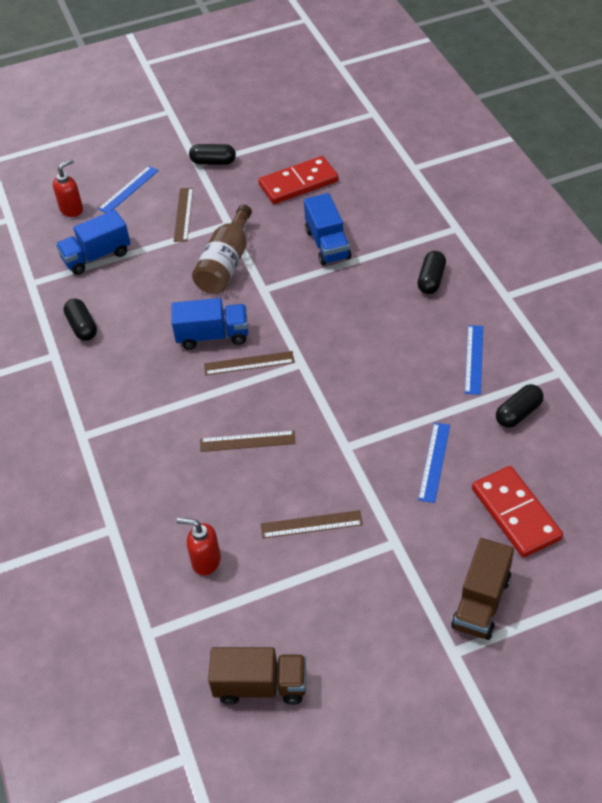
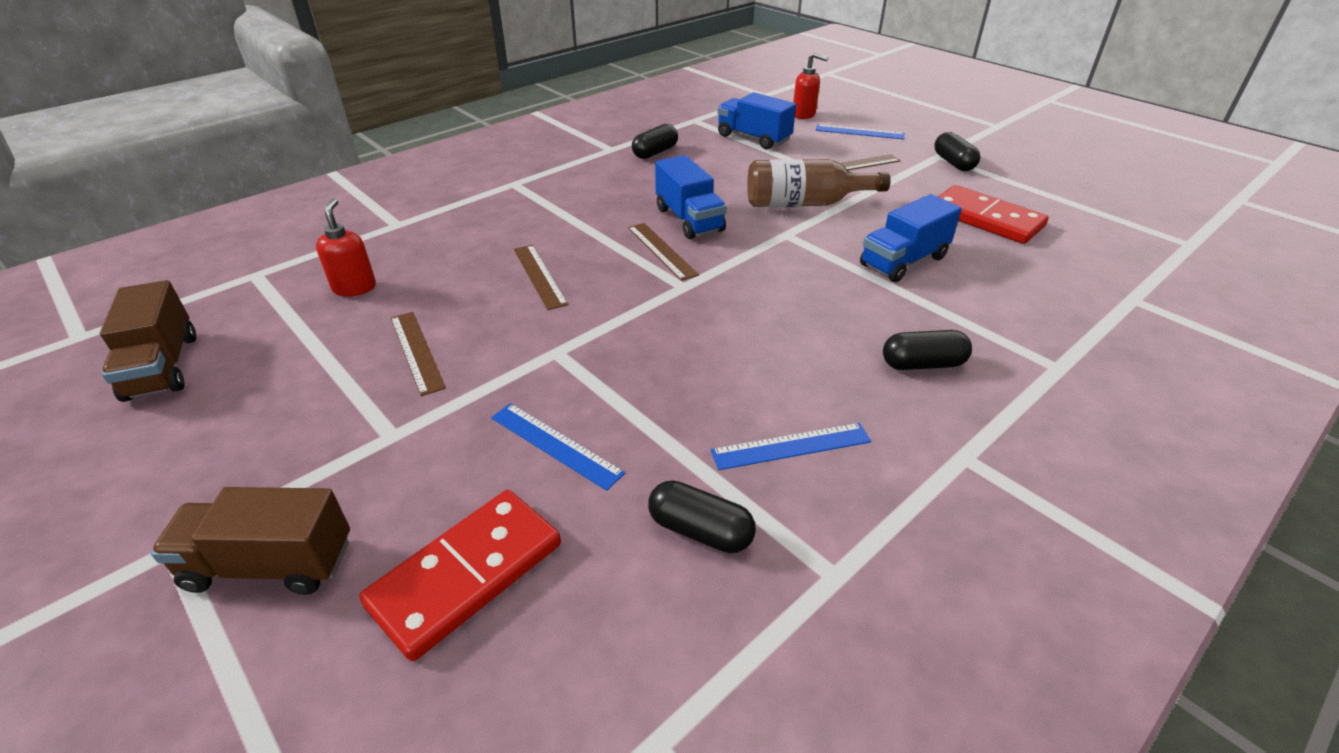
camera: 65 degrees right, 10 degrees down
(434, 462) = (555, 445): blue ruler -> blue ruler turned 45 degrees clockwise

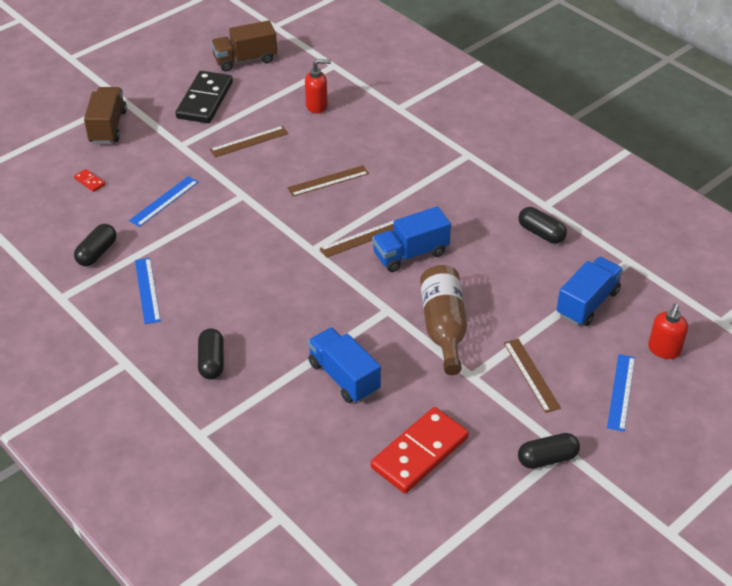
camera: 90 degrees right, 5 degrees up
(260, 412) = (204, 100): none -> black domino
(466, 574) = (90, 181): red domino -> red domino, size x0.40

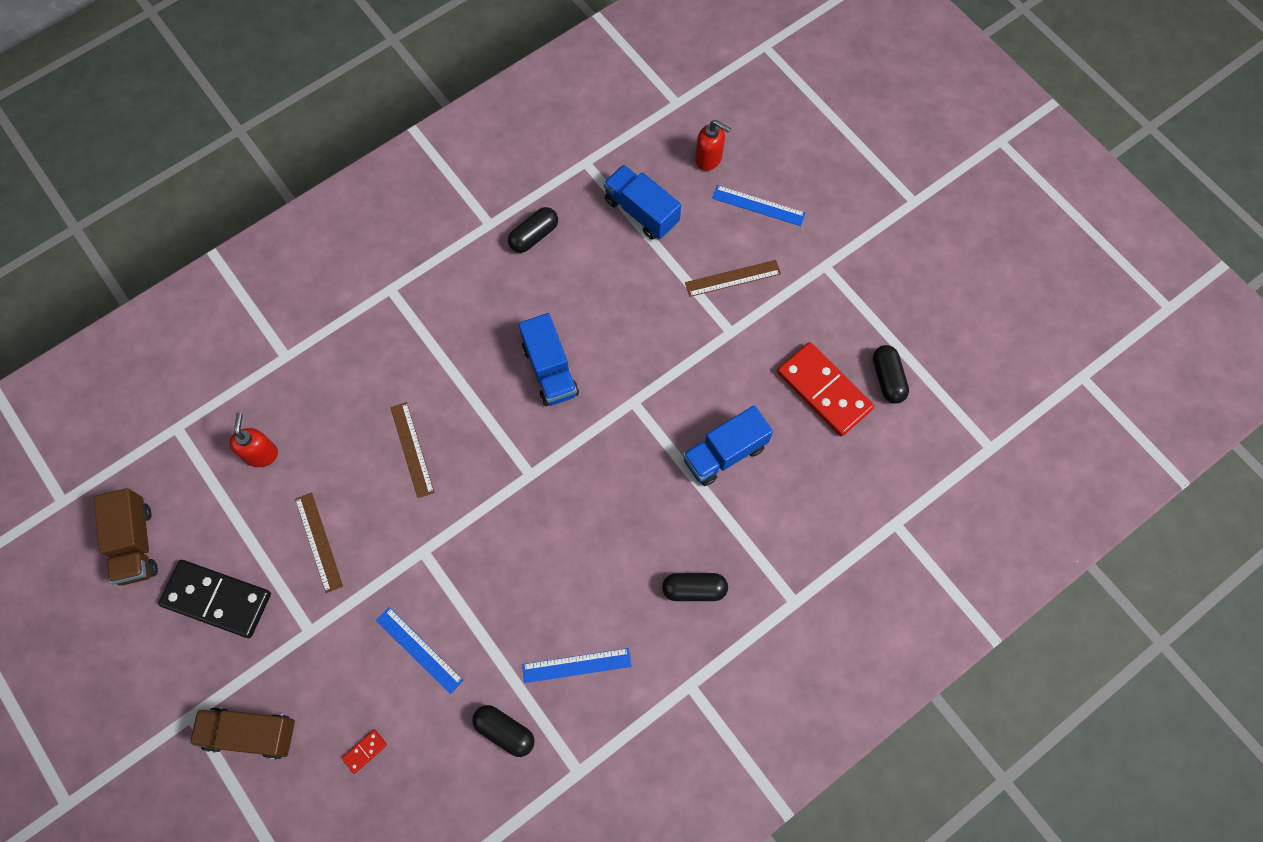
camera: 85 degrees left, 25 degrees up
(361, 238) = (519, 419): brown ruler -> none
(443, 327) = (663, 349): brown bottle -> none
(547, 459) = (834, 282): black capsule -> black capsule (887, 378)

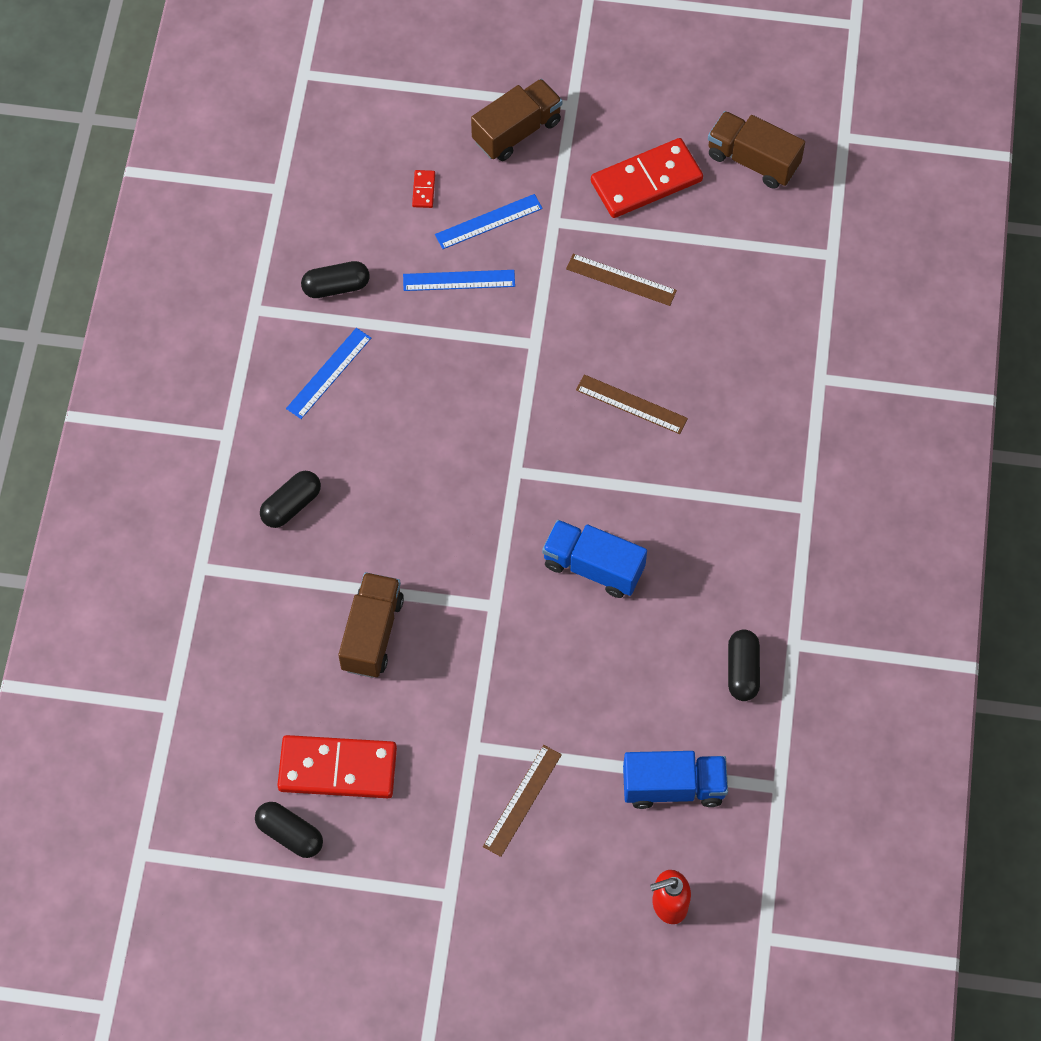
camera: 135 degrees right, 5 degrees down
(217, 600) = (646, 181): black domino -> red domino
(261, 454) = (743, 296): red soap dispenser -> none
(724, 453) = (372, 634): blue truck -> brown truck
(758, 206) = (572, 899): blue ruler -> blue ruler (488, 221)

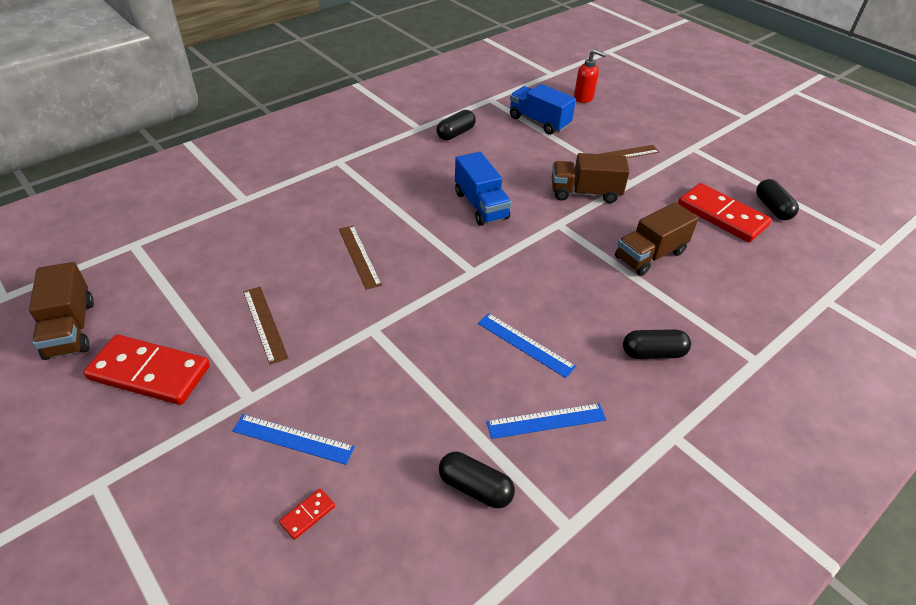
camera: 140 degrees left, 20 degrees down
(459, 280) = (371, 412): blue ruler -> blue ruler (525, 344)
(517, 131) = (168, 500): brown truck -> brown truck (585, 193)

